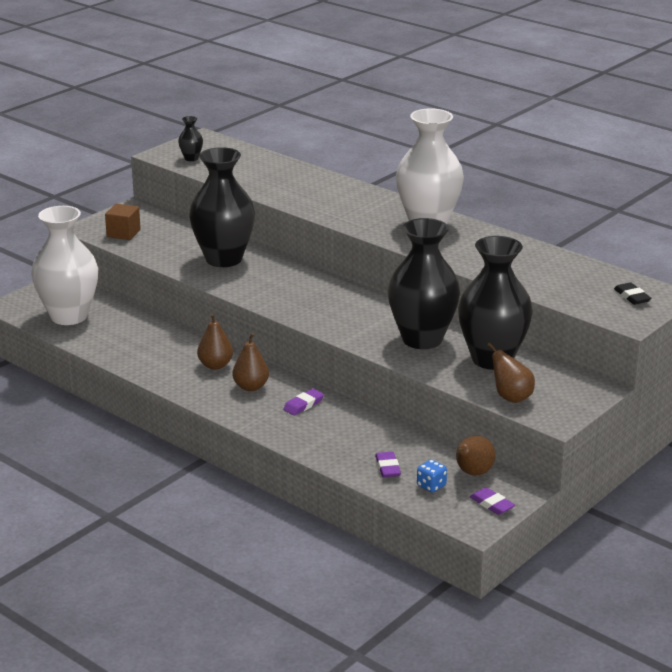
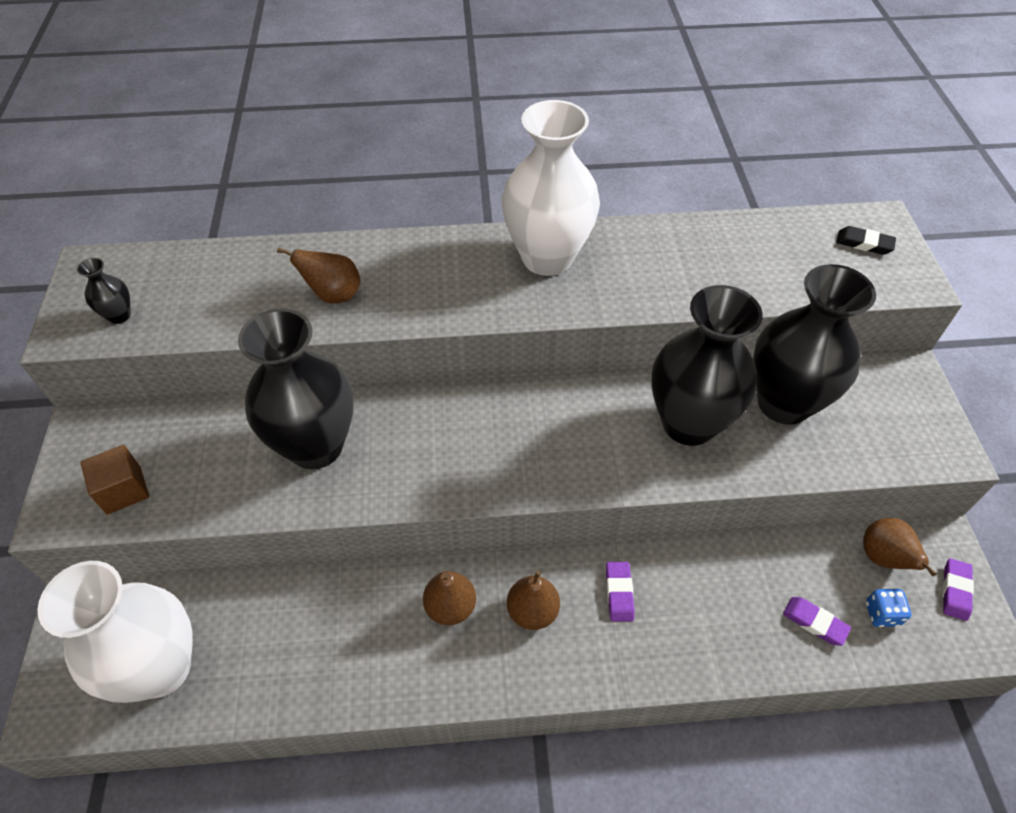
camera: 45 degrees left, 25 degrees up
(492, 504) = (955, 591): purple eraser -> purple eraser turned 75 degrees counterclockwise
(511, 397) = (876, 450): brown pear -> brown pear (334, 295)

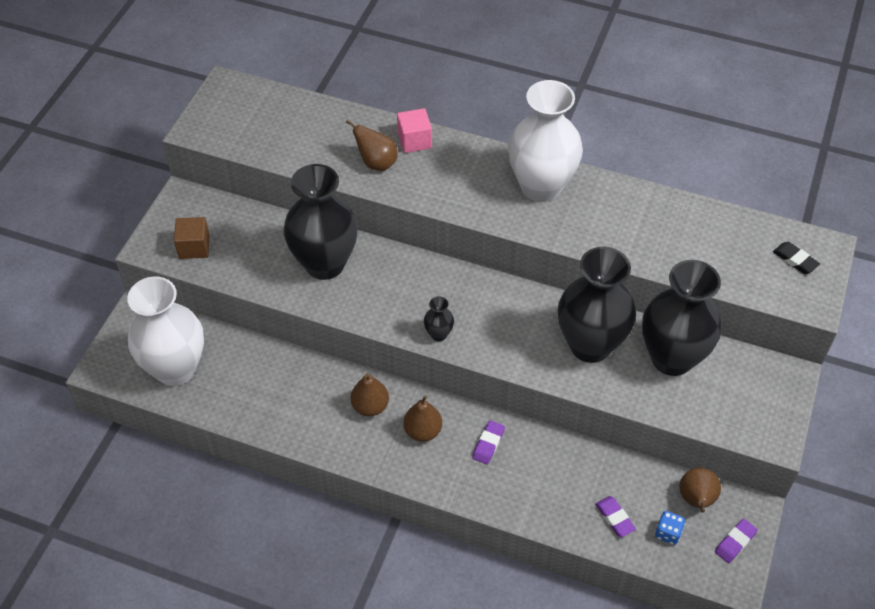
camera: 25 degrees right, 0 degrees up
(119, 315) = (233, 129): black vase -> black vase (438, 334)
(368, 254) = (414, 140): none -> pink cube

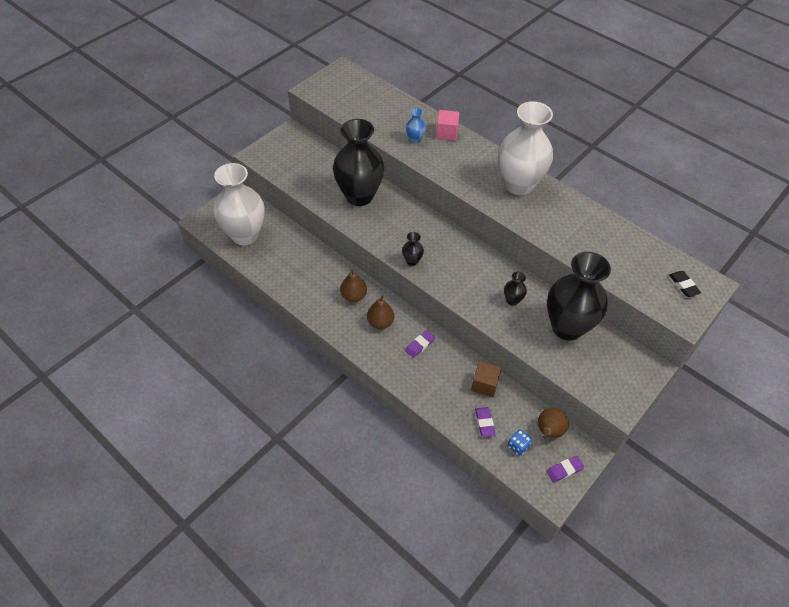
camera: 20 degrees right, 0 degrees up
(194, 247) = (283, 162): brown cube -> brown cube (484, 384)
(376, 163) = (415, 139): brown pear -> blue vase
(590, 345) = (512, 300): black vase -> black vase, size x0.40

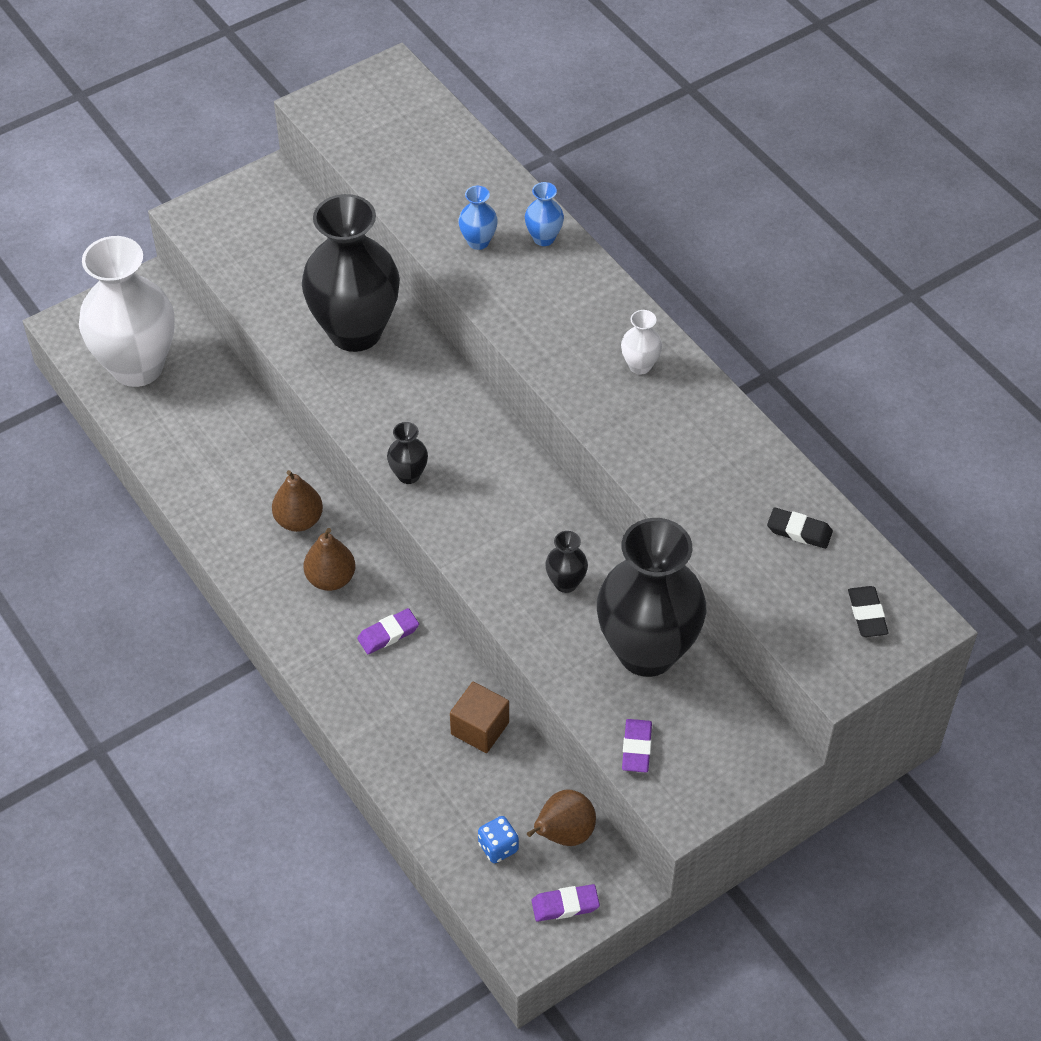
camera: 15 degrees right, 0 degrees up
(446, 133) = (543, 238): pink cube -> blue vase
(484, 423) = (454, 795): purple eraser -> purple eraser (636, 748)
(518, 184) = (640, 365): white vase -> white vase, size x0.40
(631, 250) = (799, 531): none -> black eraser

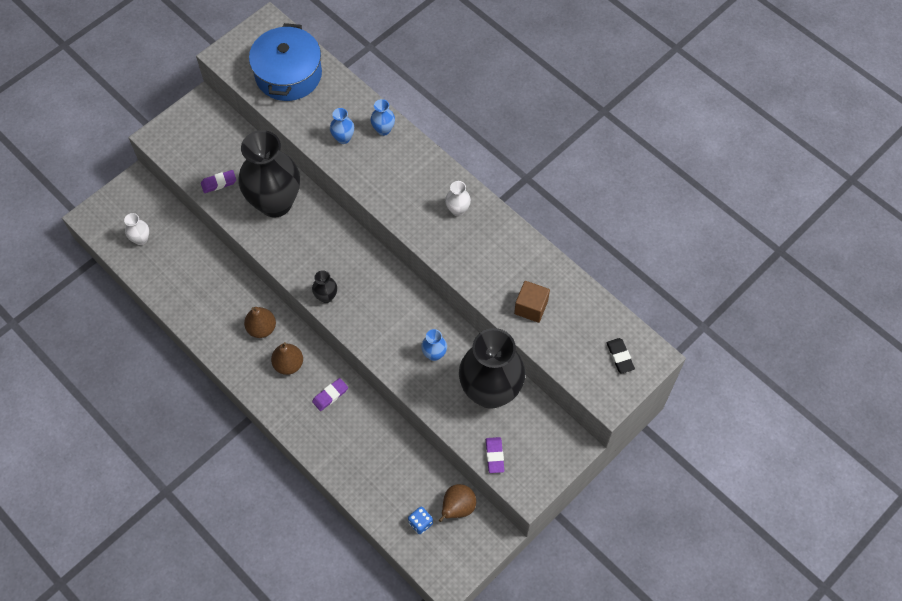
camera: 10 degrees left, 10 degrees up
(137, 367) = (141, 239): white vase -> white vase, size x0.40
(410, 143) = (288, 74): none -> blue pot
(480, 728) = (396, 448): brown cube -> brown cube (531, 307)
(565, 905) = (466, 553): purple eraser -> purple eraser (219, 183)
(566, 583) = (434, 354): black vase -> blue vase
(799, 531) = (571, 308): black eraser -> none

